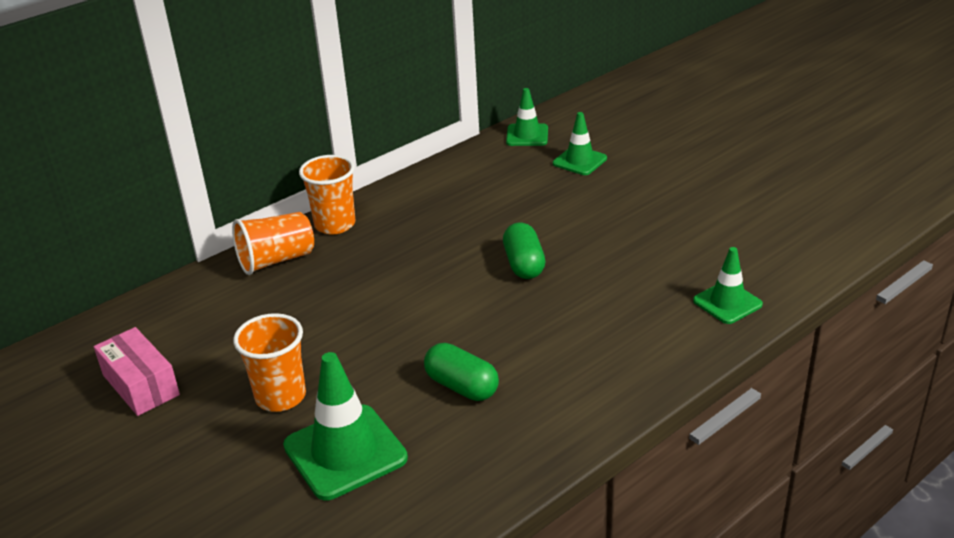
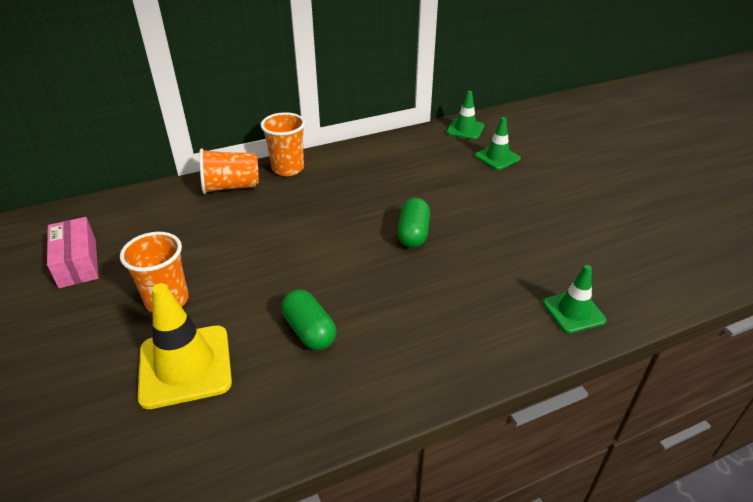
camera: 15 degrees right, 5 degrees up
(345, 452) = (185, 366): green traffic cone -> yellow traffic cone

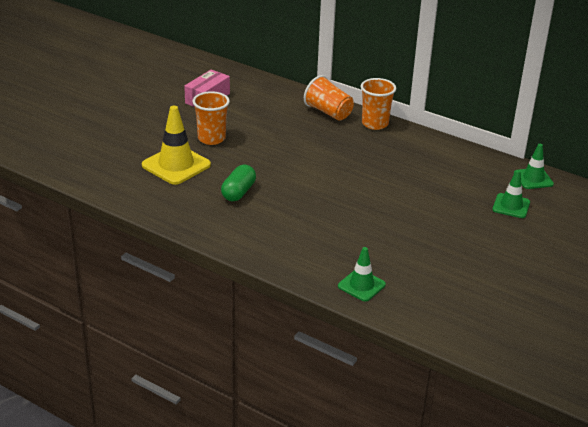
camera: 55 degrees right, 5 degrees down
(413, 233) = (366, 198): green capsule -> none

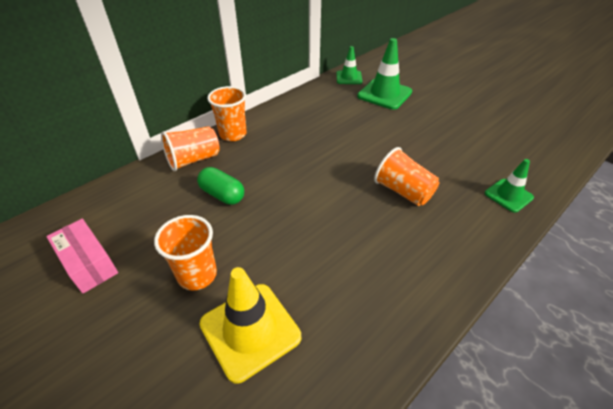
camera: 75 degrees left, 10 degrees up
(238, 192) = (335, 265): green capsule -> green capsule (222, 194)
(338, 222) = (403, 191): none -> orange cup
(511, 206) = (384, 94): green traffic cone -> green traffic cone, size x1.65

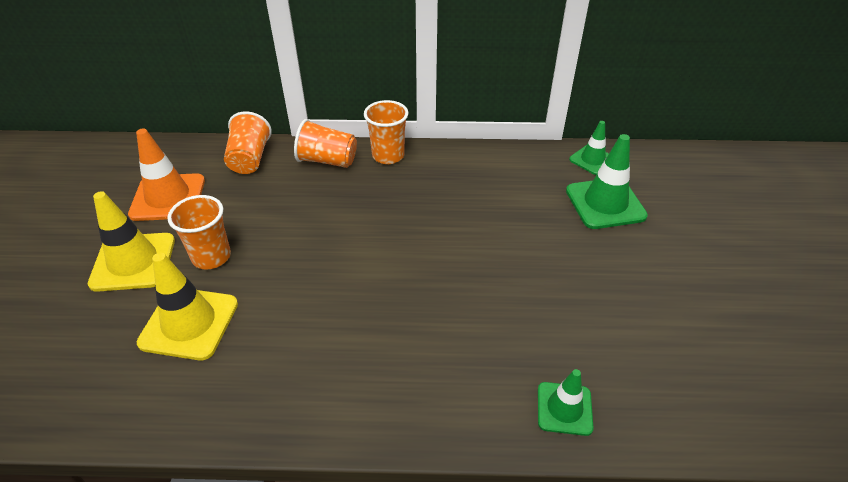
camera: 45 degrees right, 0 degrees up
(88, 263) = (168, 197): pink box -> orange traffic cone
(129, 331) = (133, 262): none -> yellow traffic cone
(222, 194) = (307, 206): green capsule -> none
(403, 191) = (457, 316): orange cup -> orange cup (250, 159)

